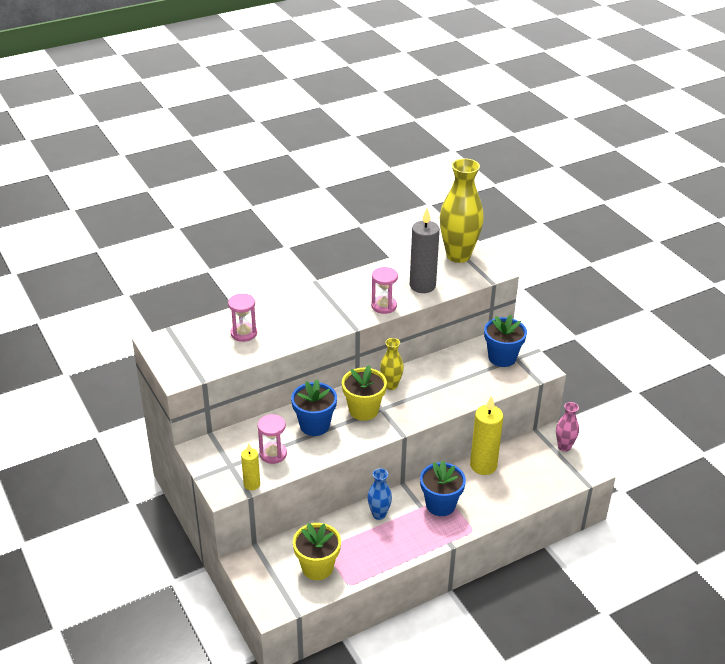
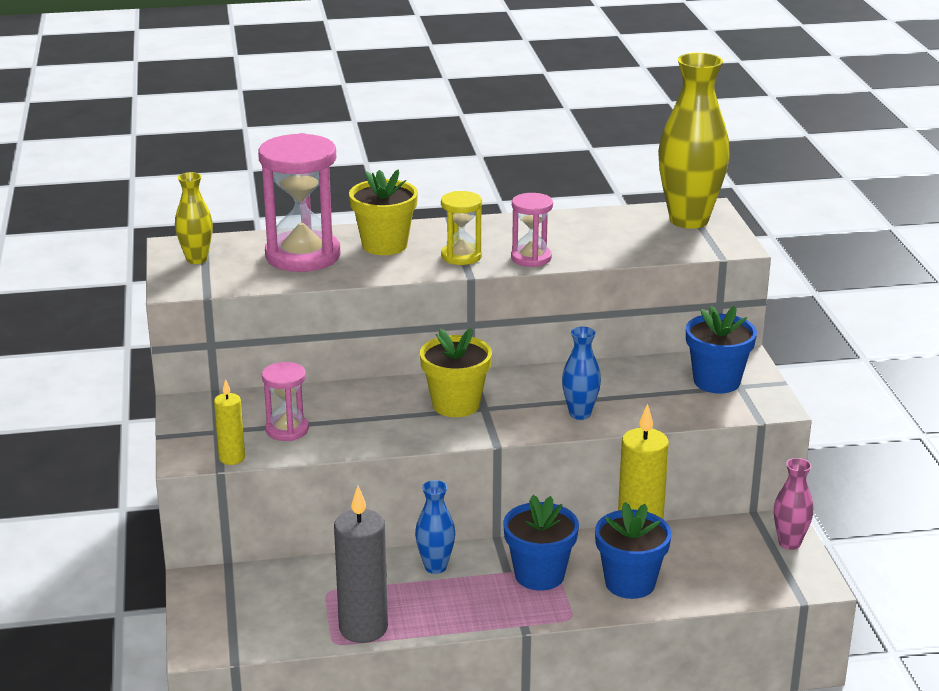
camera: 20 degrees right, 10 degrees down
(244, 333) = (303, 256): pink hourglass -> pink hourglass, size x1.85
(314, 425) = (370, 409): blue flower pot -> blue flower pot (630, 583)
(317, 567) = (301, 611): yellow flower pot -> yellow flower pot (384, 245)
(341, 313) = (461, 256): none -> yellow hourglass
(391, 385) = (517, 384): yellow vase -> yellow vase (196, 259)
(422, 286) = (607, 245): grey candle -> grey candle (363, 628)
(438, 400) = (580, 414): none -> blue vase

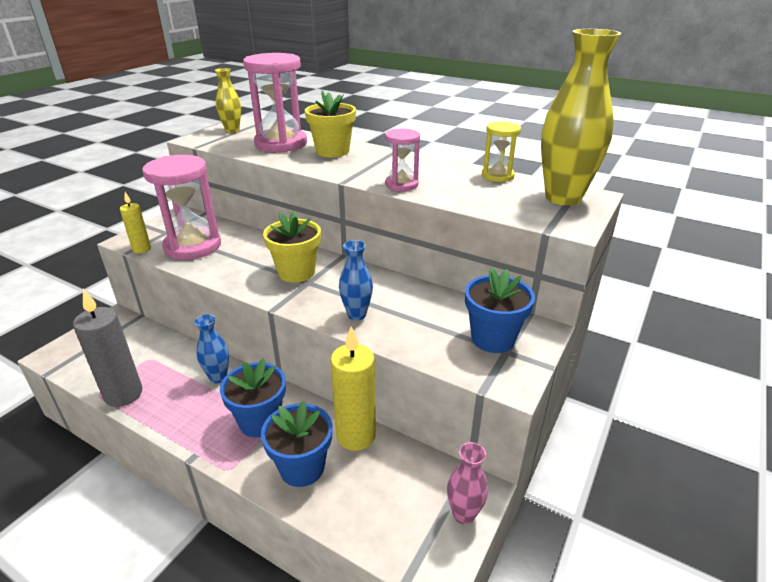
camera: 40 degrees right, 5 degrees up
(287, 430) = (193, 246): pink hourglass -> pink hourglass, size x1.85
(461, 256) = (361, 170): yellow hourglass -> yellow hourglass (497, 176)

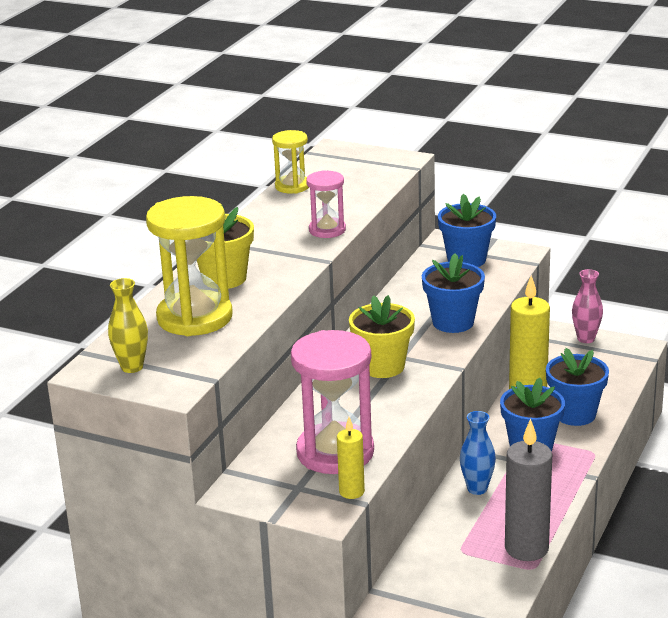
camera: 95 degrees left, 5 degrees down
(281, 144) = (195, 317): pink hourglass -> yellow hourglass
(356, 315) = (453, 322): blue vase -> blue flower pot
(563, 198) = (343, 160): yellow vase -> none

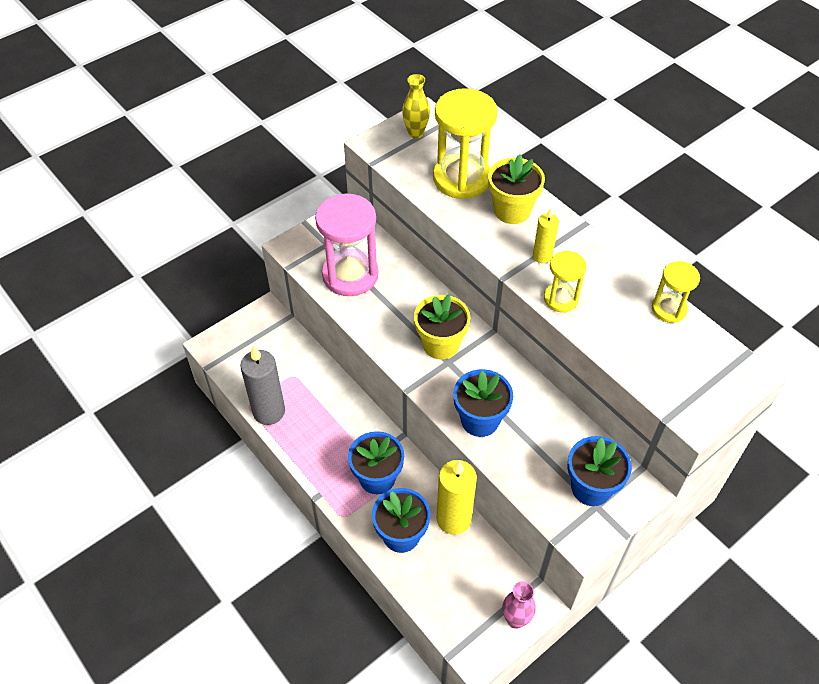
camera: 115 degrees right, 25 degrees up
(327, 230) = (560, 299): pink hourglass -> yellow hourglass
(351, 492) = (302, 266): yellow candle -> yellow candle (542, 256)
(477, 489) = (350, 417): blue vase -> none

